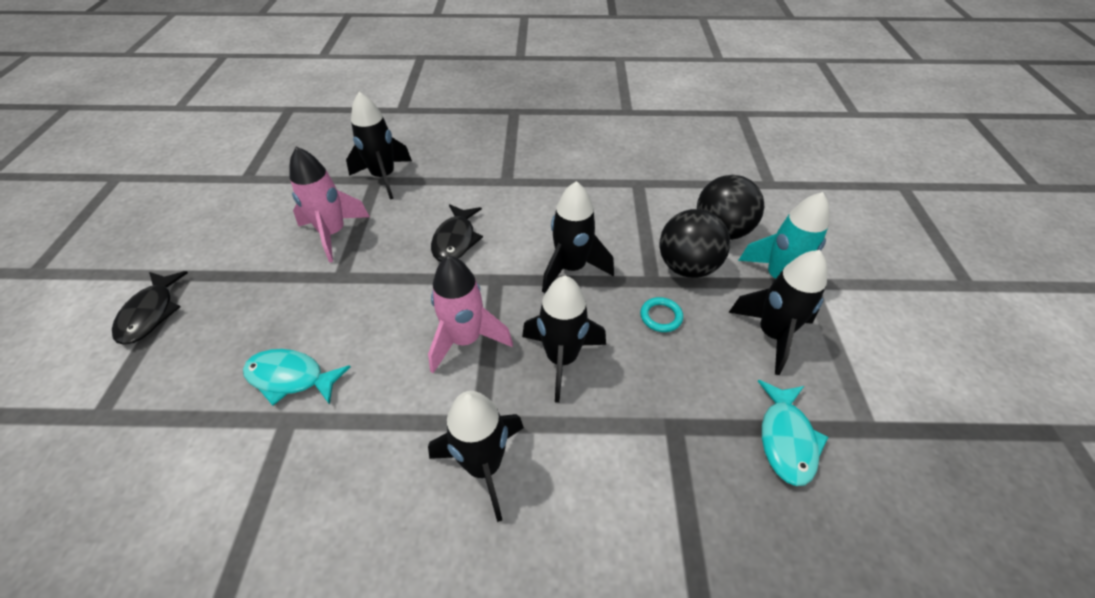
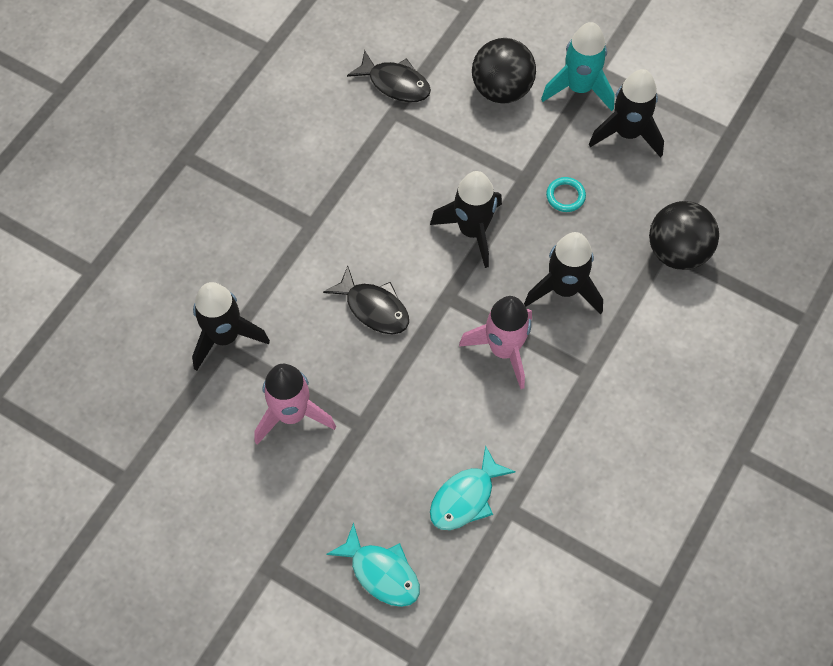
camera: 60 degrees left, 15 degrees up
(151, 313) = (309, 605): black fish -> black fish (395, 83)
(484, 466) = (626, 385): black rocket -> none
(687, 267) = (526, 143): black ball -> black ball (677, 251)
(786, 439) = (710, 188): turquoise fish -> turquoise fish (381, 572)

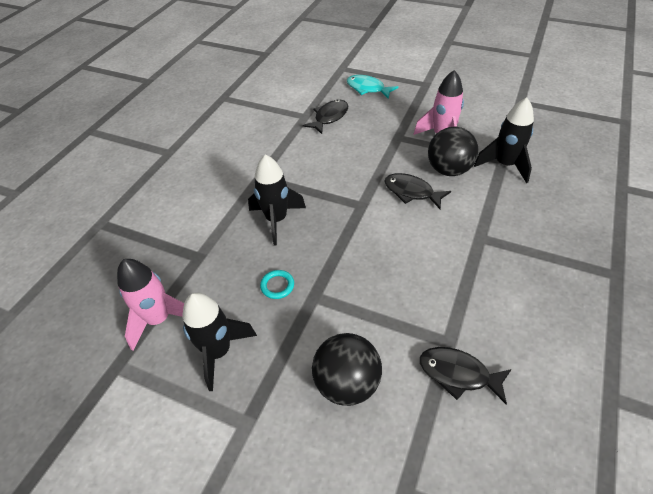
camera: 175 degrees right, 15 degrees down
(466, 497) = (329, 117): turquoise fish -> black fish
(472, 231) = (352, 249): black rocket -> none
(504, 350) = (316, 181): pink rocket -> pink rocket (159, 319)
(579, 88) = (265, 396): turquoise rocket -> none
(677, 251) = (187, 256): black ball -> black ball (448, 170)

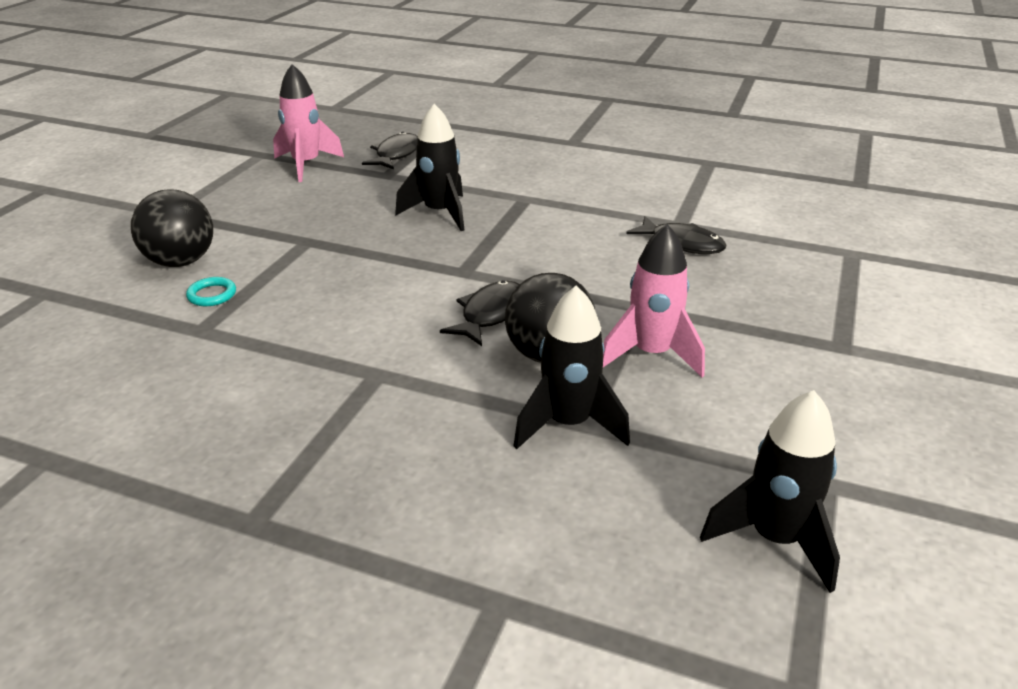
camera: 85 degrees right, 15 degrees down
(218, 351) = (254, 195): black rocket -> black rocket (775, 539)
(277, 286) = (330, 219): turquoise ring -> turquoise ring (212, 295)
(368, 88) = (789, 279): turquoise fish -> none
(458, 374) = (151, 333): black fish -> black fish (396, 154)

